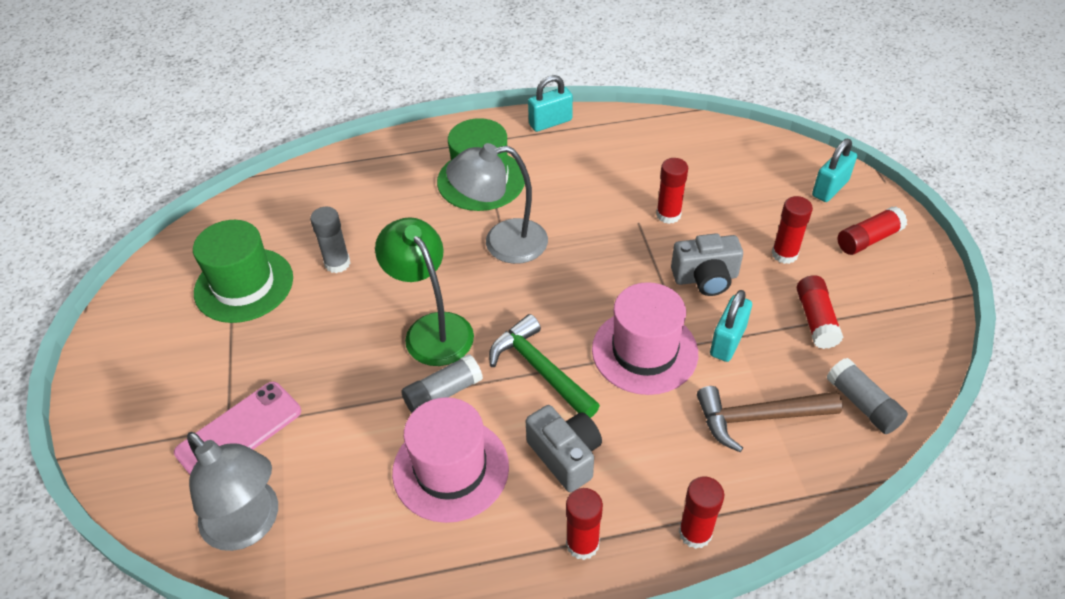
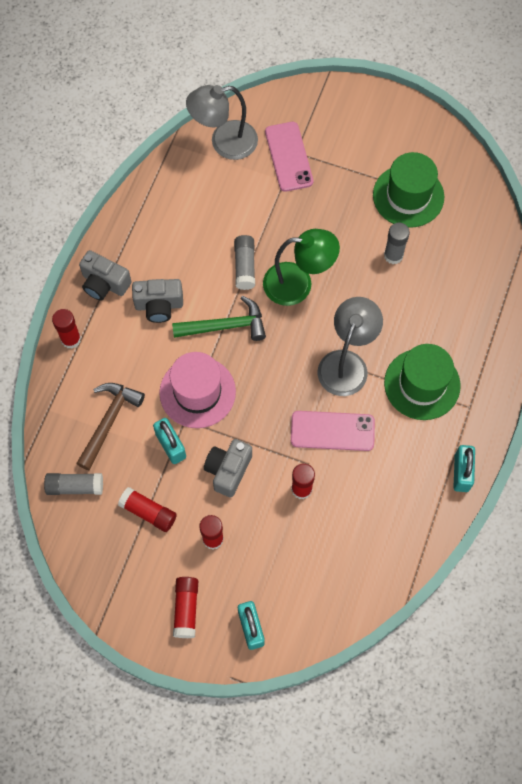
camera: 120 degrees right, 20 degrees up
(450, 469) = (191, 246): pink hat -> none
(582, 544) = (104, 283): red glue stick -> grey camera
(587, 220) = (332, 431): none -> pink phone

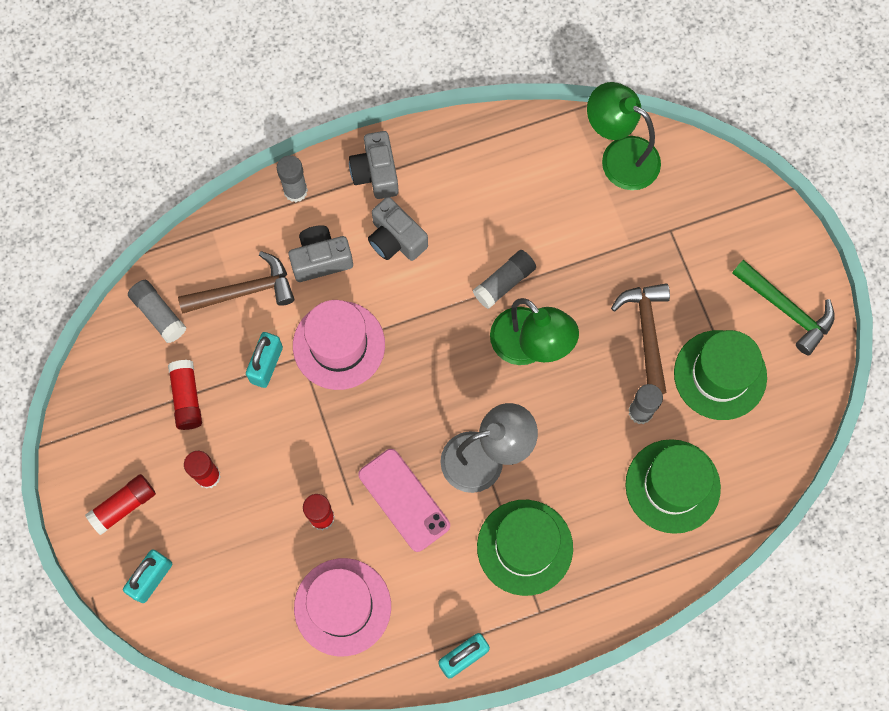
camera: 50 degrees right, 5 degrees up
(71, 339) = (295, 191): red glue stick -> grey glue stick
(224, 143) = (619, 156): grey lamp -> green lamp
(225, 326) = (426, 315): green hammer -> green hammer (786, 309)
(228, 470) = (285, 436): grey camera -> grey camera (321, 259)
(288, 157) = (659, 227): pink phone -> none
(348, 214) = (647, 333): none -> brown hammer
(370, 521) = (342, 607): none -> pink hat
(453, 274) = (672, 486): none -> green hat

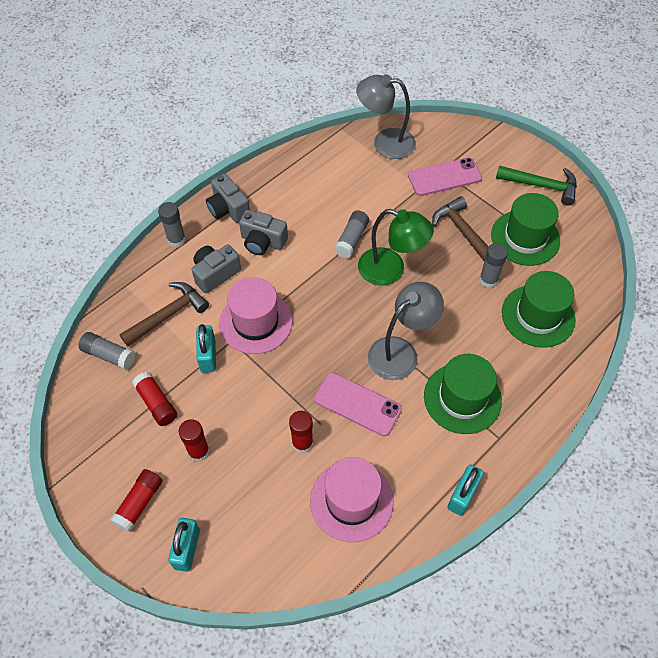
camera: 25 degrees left, 15 degrees down
(619, 156) = (385, 142): green lamp -> grey lamp
(668, 242) = (444, 177): none -> pink phone

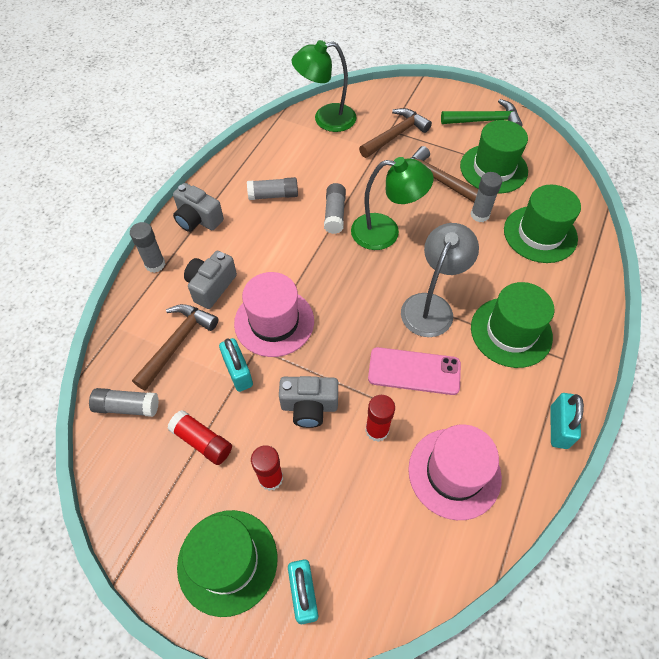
camera: 20 degrees left, 0 degrees up
(139, 503) = (227, 561): red glue stick -> green hat
(262, 242) = (247, 241): grey camera -> grey camera (309, 407)
(304, 205) = (273, 195): none -> grey glue stick
(385, 142) = (326, 119): grey lamp -> green lamp
(444, 177) = (395, 135): pink phone -> brown hammer

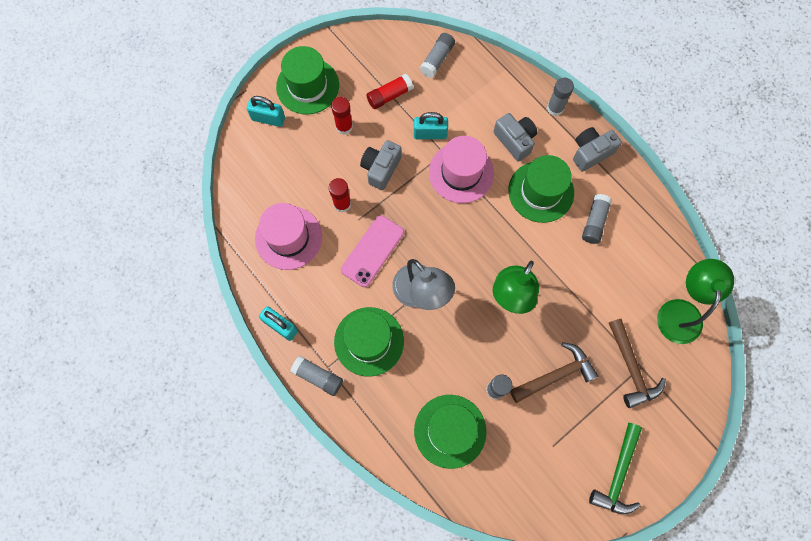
camera: 115 degrees right, 15 degrees up
(177, 343) = (473, 103): brown hammer -> none
(334, 214) = (550, 263): grey glue stick -> grey glue stick (318, 377)
(493, 169) = (546, 439): green hat -> green hat (541, 191)

